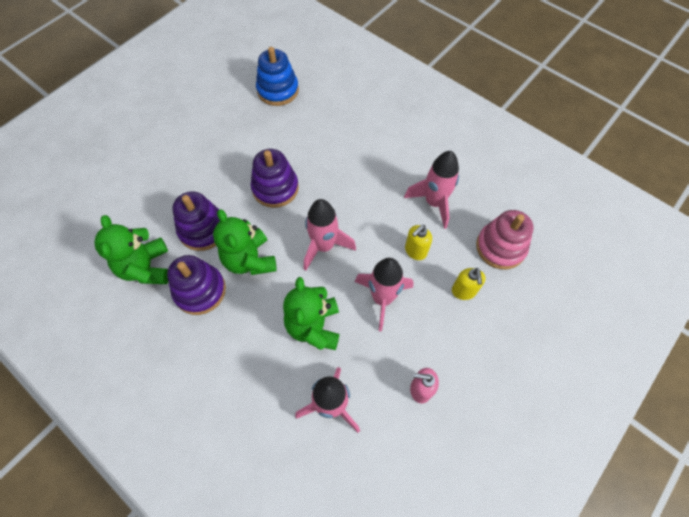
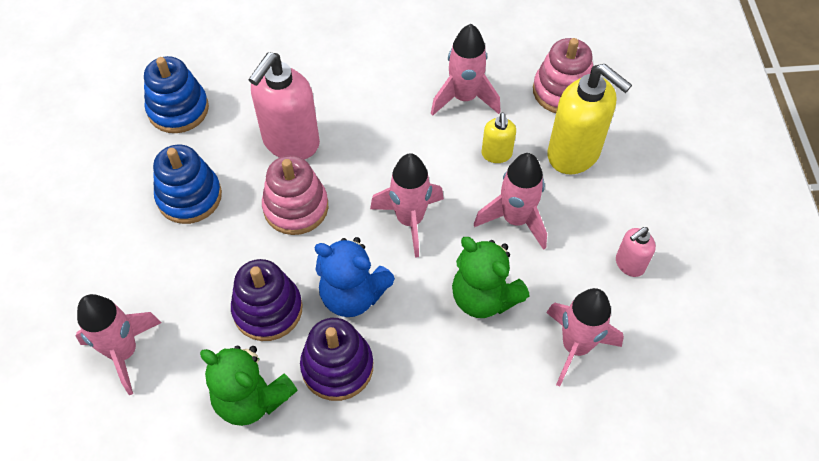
camera: 45 degrees left, 5 degrees down
(122, 192) = (124, 352): none -> pink rocket
(233, 139) = (189, 196): none -> blue stacking toy
(250, 260) = (353, 295): green teddy bear -> blue teddy bear
(275, 188) = (296, 207): purple stacking toy -> pink stacking toy
(311, 151) = (290, 142): none -> pink soap dispenser
(463, 291) = (574, 154): yellow soap dispenser -> yellow soap dispenser, size x1.98

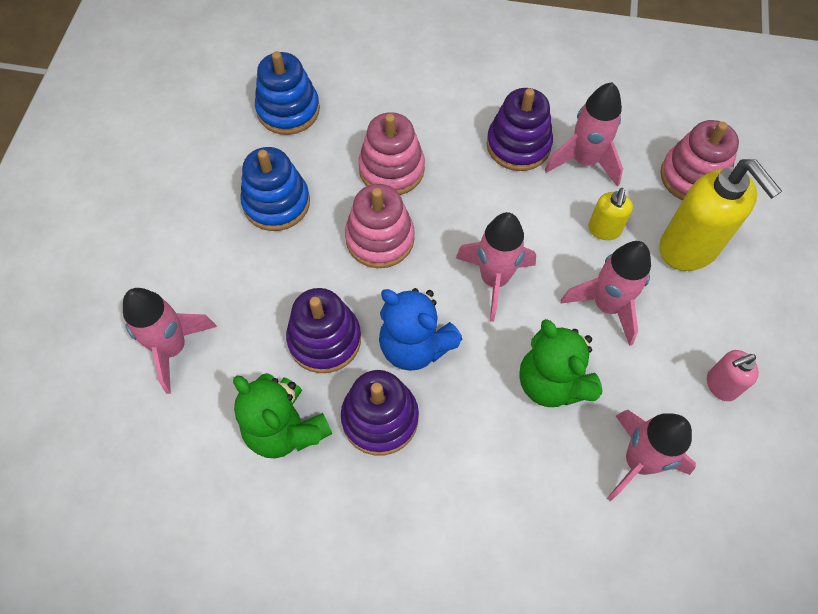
camera: 15 degrees right, 5 degrees up
(290, 142) = (391, 169): pink soap dispenser -> pink stacking toy
(401, 96) = (518, 145): none -> purple stacking toy

